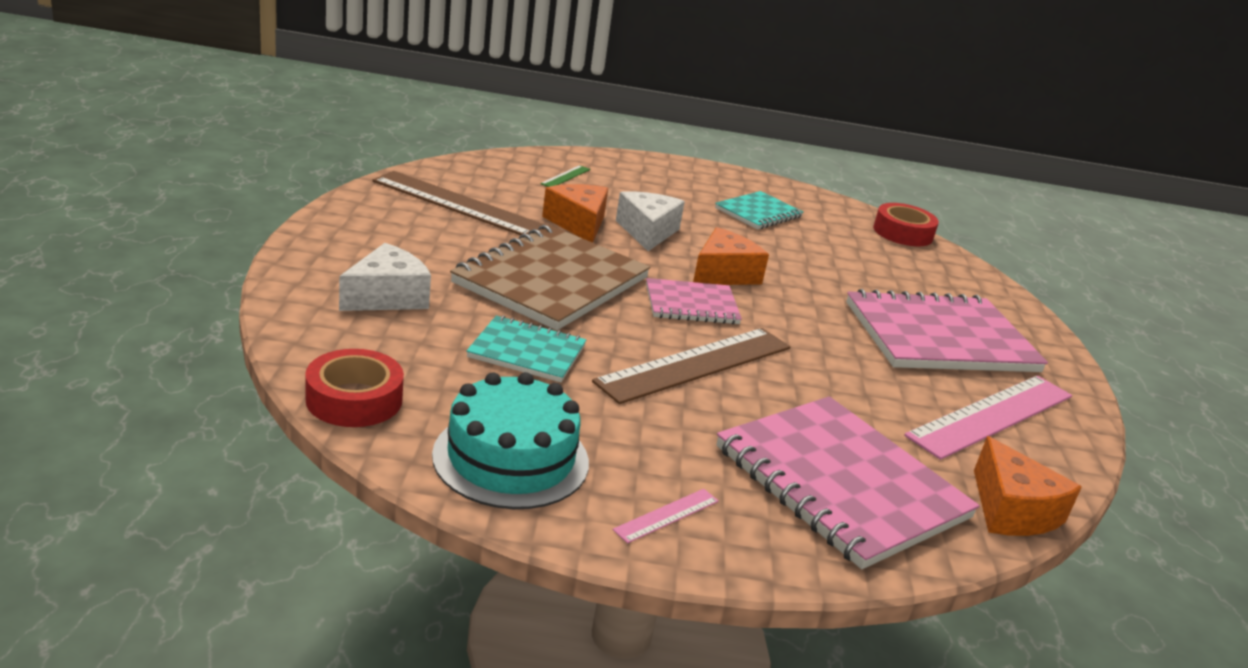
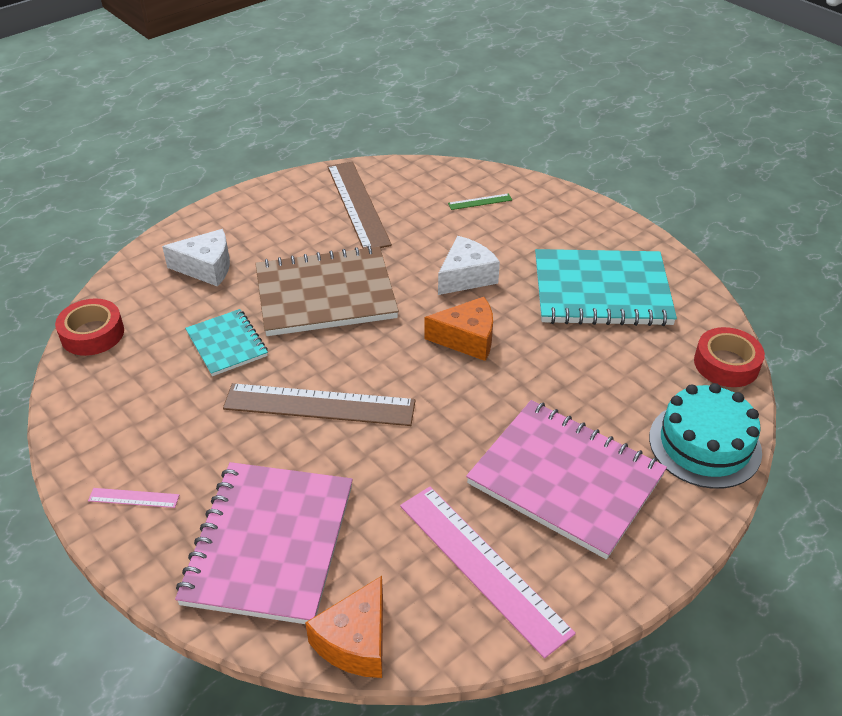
camera: 50 degrees right, 15 degrees up
(511, 458) = (111, 413): turquoise cake -> turquoise cake (704, 444)
(578, 224) = (421, 251): orange cheese -> none
(691, 304) = (396, 355): pink notebook -> none
(758, 213) = (601, 291): turquoise notebook -> turquoise notebook, size x1.85
(991, 415) = (483, 566): pink ruler -> pink ruler turned 45 degrees clockwise

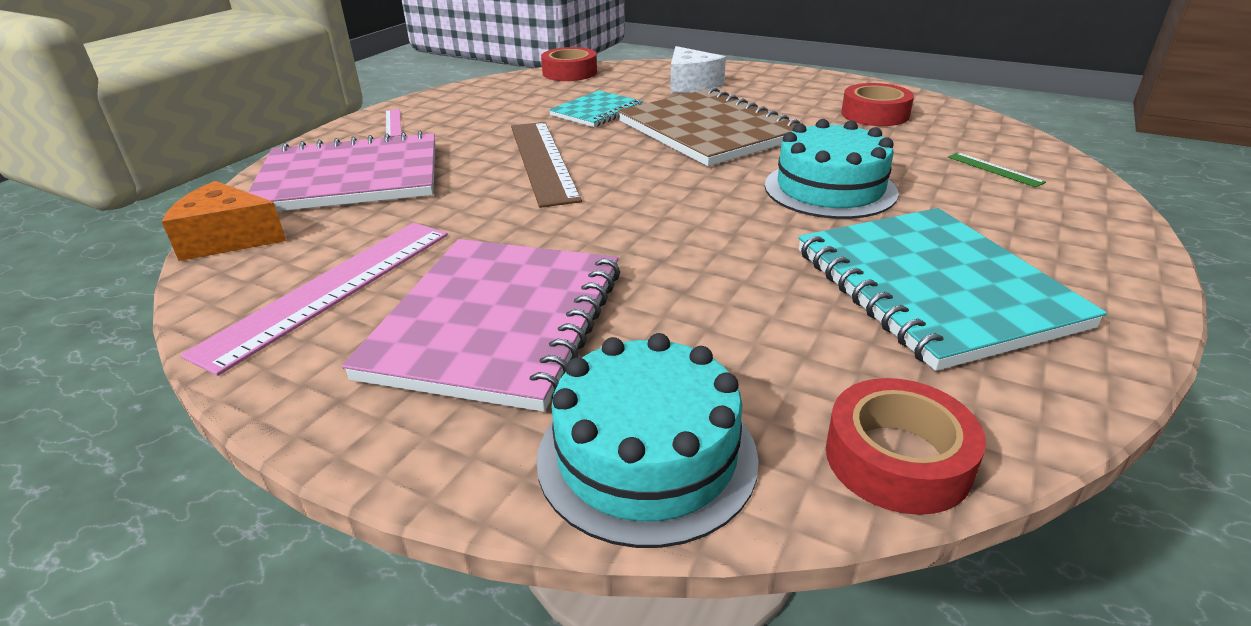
camera: 70 degrees right, 10 degrees down
(357, 204) = (875, 114): brown ruler -> red tape
(466, 277) = (830, 189): white cheese -> turquoise cake
(467, 339) = (713, 210): orange cheese -> none

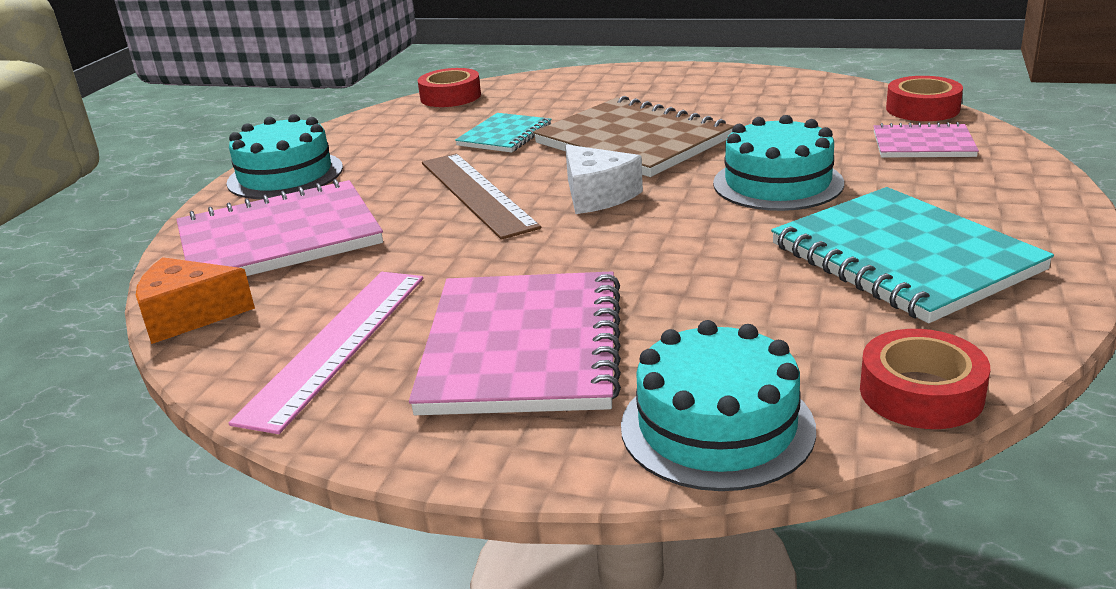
camera: 10 degrees left, 5 degrees down
(393, 123) = (285, 175): pink ruler -> turquoise cake
(690, 84) = (590, 94): white cheese -> white cheese (597, 195)
(875, 114) = (791, 104): red tape -> red tape (922, 109)
(994, 169) = (923, 144): green ruler -> pink notebook

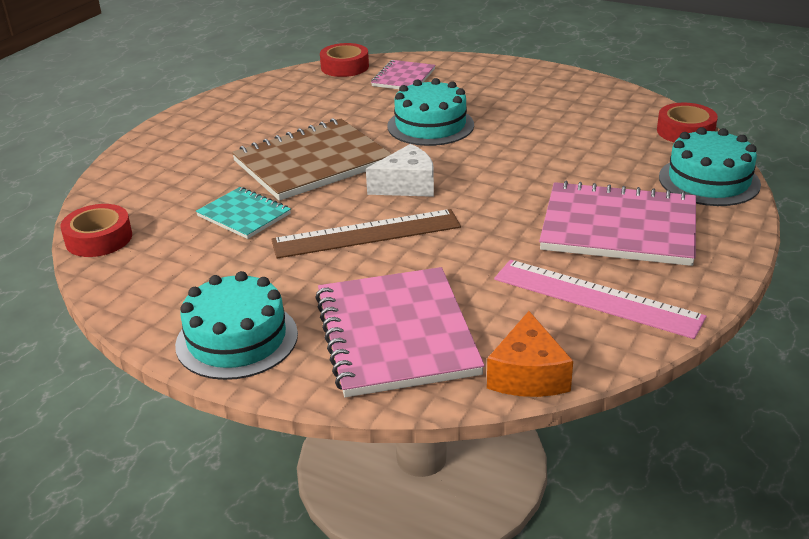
camera: 80 degrees left, 5 degrees up
(904, 258) = (552, 110): turquoise notebook -> none

